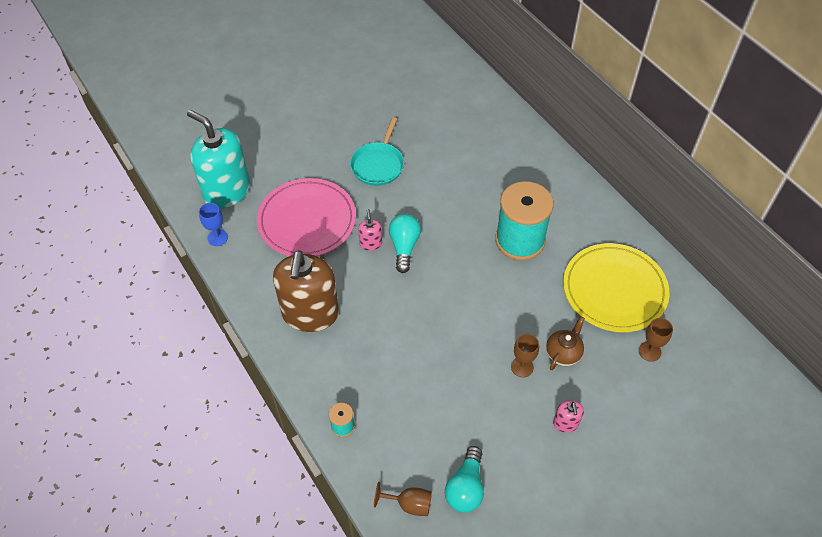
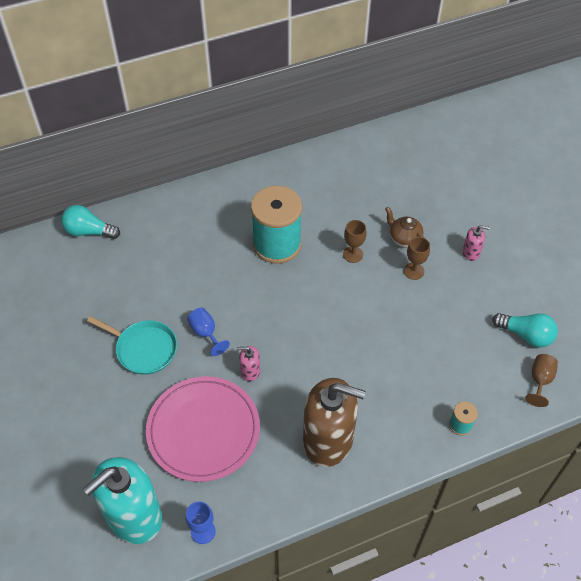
camera: 80 degrees left, 0 degrees up
(404, 204) = (205, 333): none -> blue goblet
(404, 247) = (262, 341): turquoise light bulb -> turquoise light bulb (89, 231)
(614, 290) = (346, 189): yellow plate -> none
(649, 351) = (410, 181): brown goblet -> brown goblet (353, 254)

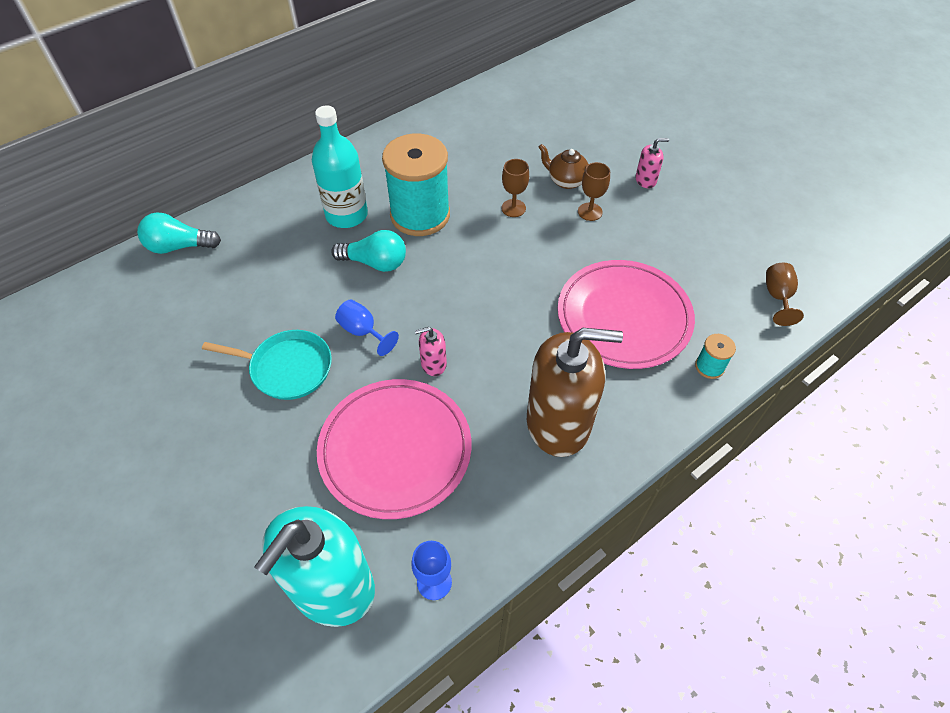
camera: 15 degrees left, 0 degrees up
(220, 232) = (346, 215): none -> turquoise bottle
(408, 368) = (623, 317): none -> pink plate
(525, 335) = (741, 252): turquoise light bulb -> turquoise light bulb (375, 262)

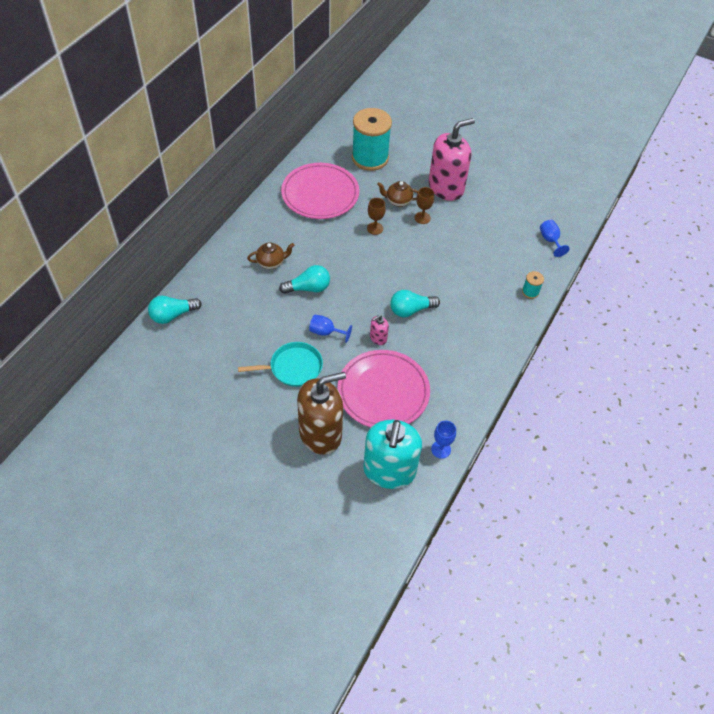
camera: 25 degrees left, 0 degrees up
(346, 215) = (271, 262): turquoise bottle -> brown teapot
(420, 215) = (319, 249): turquoise spool -> turquoise spool (370, 158)
(504, 337) = (411, 310): none -> turquoise light bulb
(558, 423) = (464, 348): brown soap dispenser -> brown soap dispenser (320, 433)
(623, 317) = (472, 278): pink plate -> pink plate (320, 194)
(645, 180) = (446, 187): pink soap dispenser -> pink soap dispenser, size x2.40
(777, 297) = (550, 240): brown goblet -> blue goblet

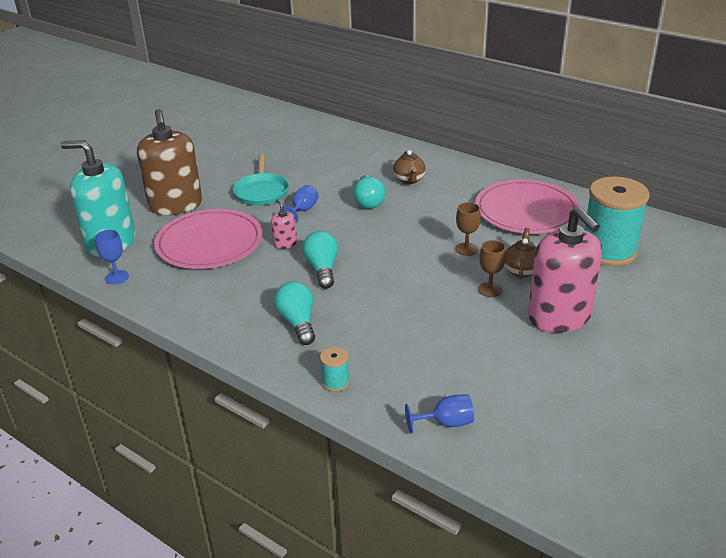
camera: 100 degrees right, 20 degrees down
(173, 315) = (344, 133): turquoise light bulb -> turquoise light bulb (298, 322)

